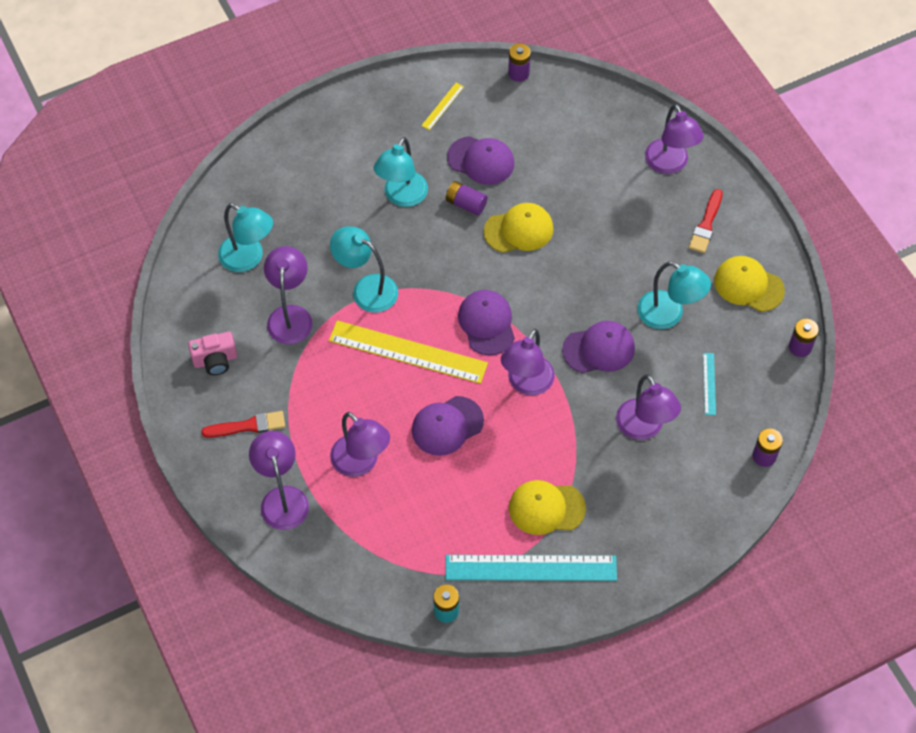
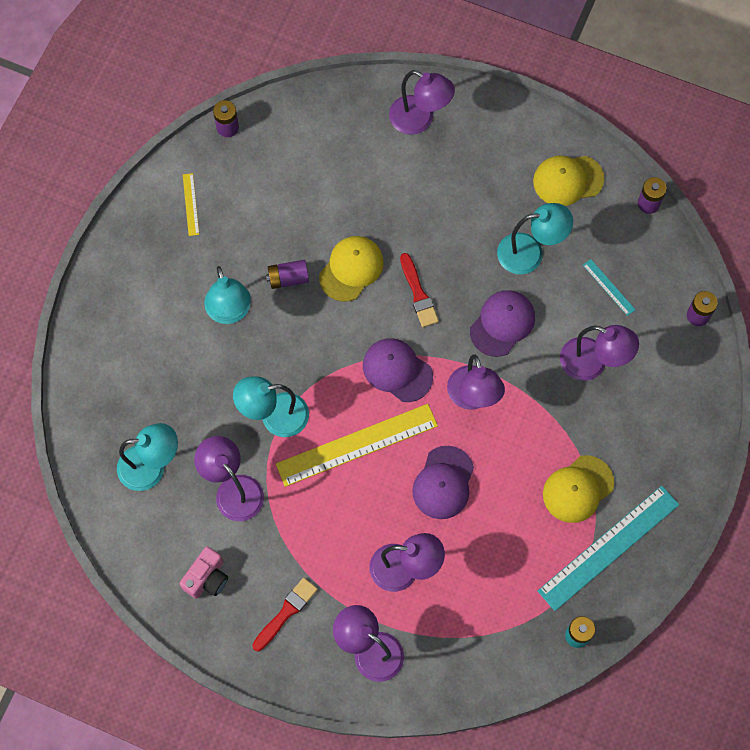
camera: 40 degrees left, 10 degrees up
(481, 160) = (266, 230): purple cap -> none
(706, 224) = (492, 152): red brush -> red brush (418, 294)

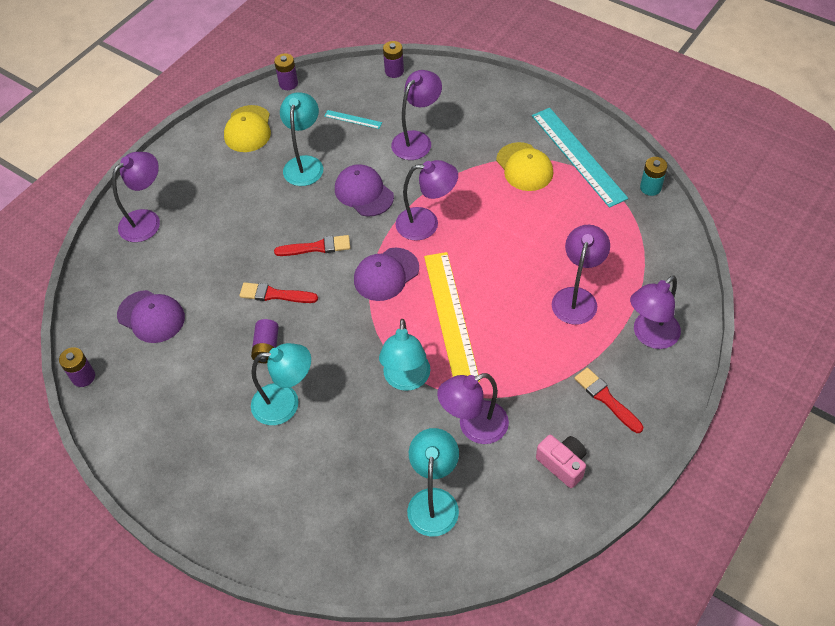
camera: 75 degrees left, 15 degrees down
(190, 204) = (154, 423): yellow ruler -> none
(351, 269) = (275, 294): yellow cap -> red brush
(443, 483) = (501, 257): purple cap -> purple cap (151, 316)
(608, 287) = (353, 119): turquoise ruler -> turquoise ruler turned 45 degrees clockwise

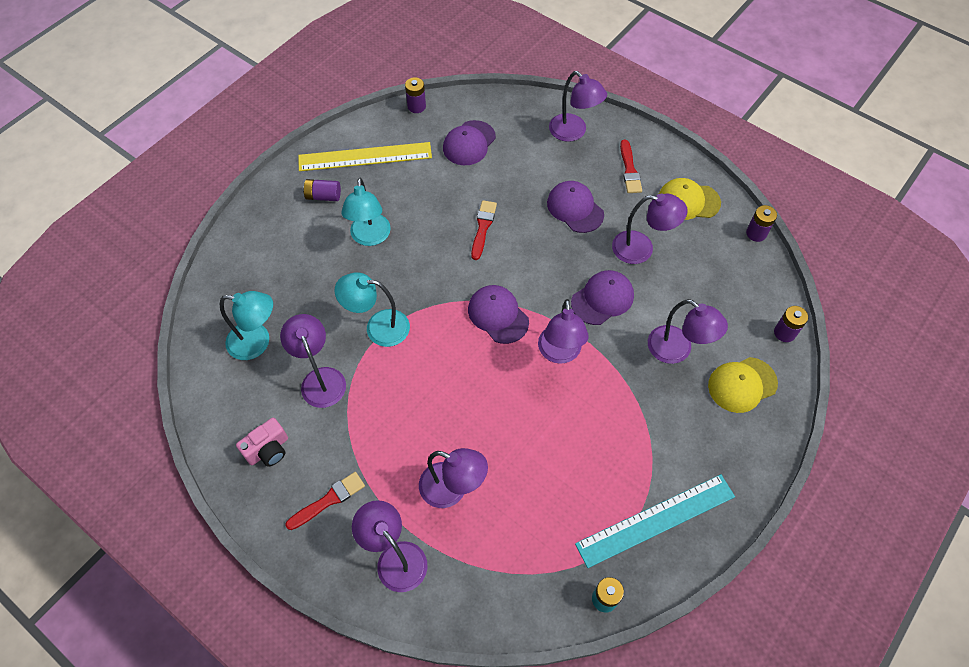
camera: 90 degrees right, 5 degrees up
(252, 216) = (575, 208): none -> purple cap
(266, 347) = (427, 223): purple battery -> purple battery (323, 196)
(305, 164) = (641, 249): turquoise lamp -> purple lamp
(316, 247) = (535, 259): red brush -> red brush (629, 170)
(353, 119) = (706, 291): turquoise ruler -> none
(451, 316) = (443, 368): yellow ruler -> yellow ruler (365, 157)
(524, 167) = (638, 457): yellow cap -> yellow cap (742, 385)

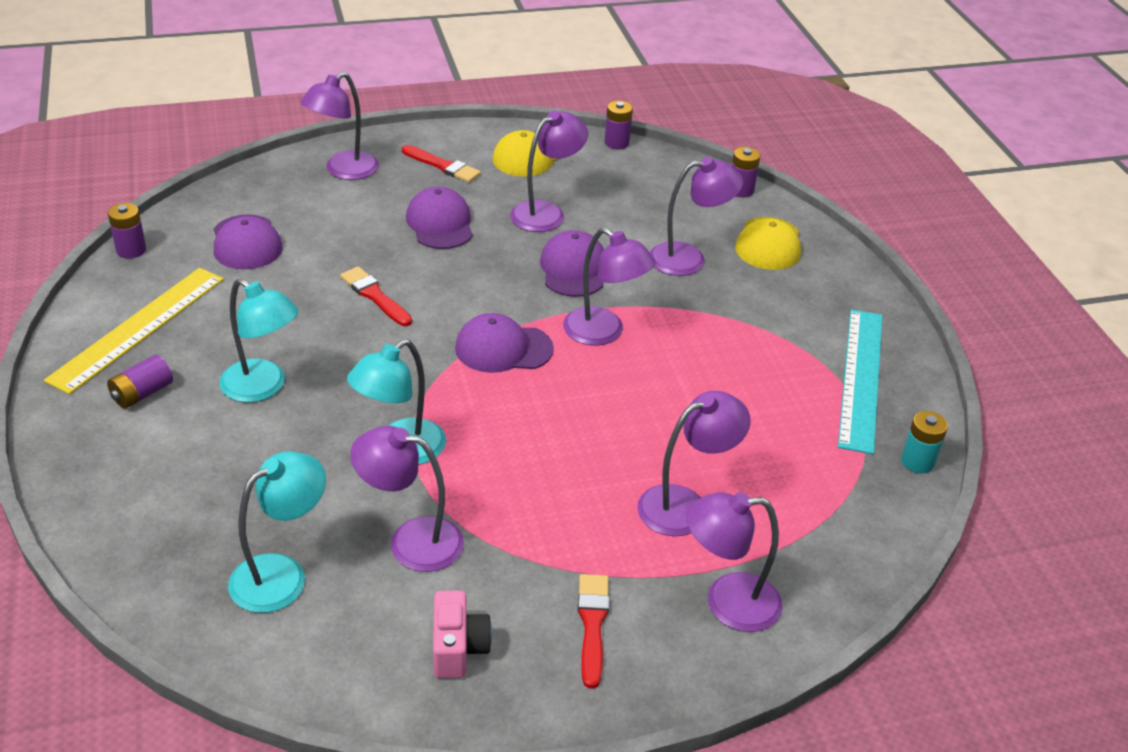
camera: 55 degrees left, 20 degrees down
(573, 132) = (343, 171): purple lamp -> purple lamp turned 135 degrees clockwise
(575, 208) = (440, 223): purple cap -> purple cap turned 75 degrees clockwise

